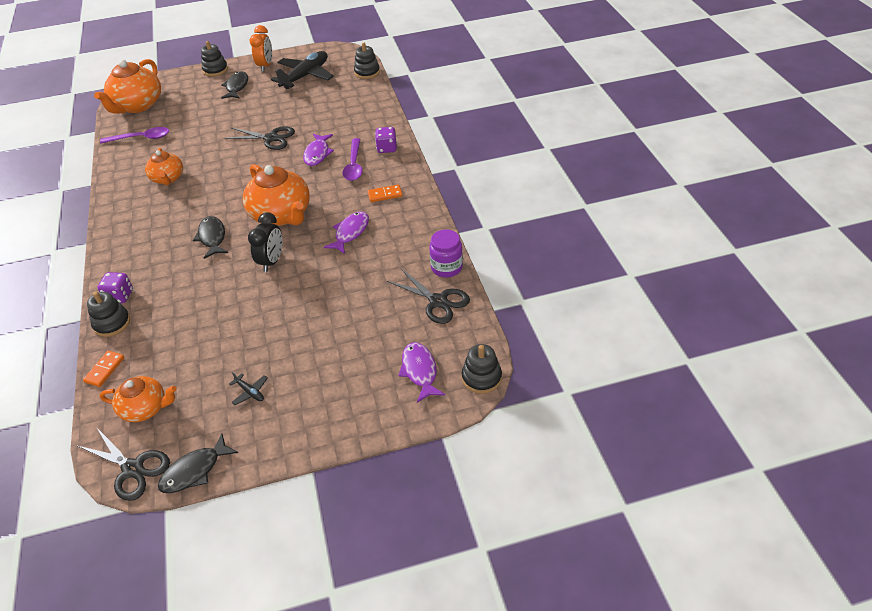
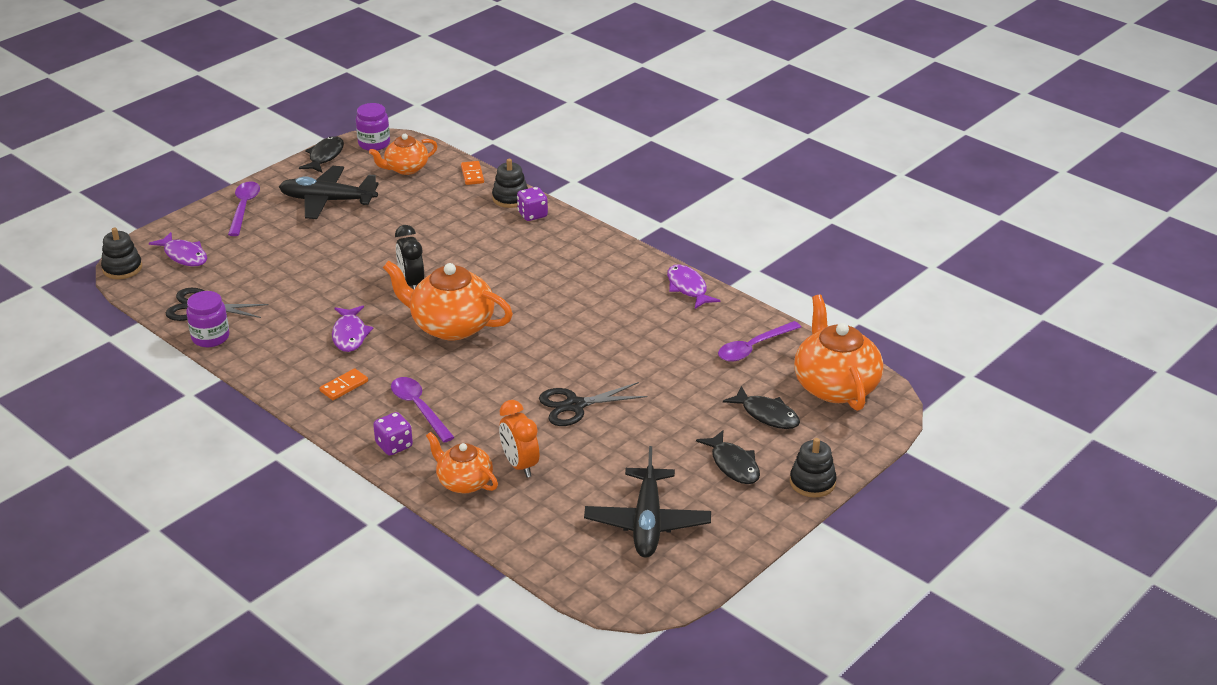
camera: 145 degrees right, 10 degrees down
(132, 469) = (374, 144): black scissors -> purple jar
(168, 178) = (642, 317): orange teapot -> orange teapot (464, 482)
(212, 237) = (504, 282): black fish -> black fish (766, 415)
(250, 392) = (327, 201): black plane -> black plane, size x2.48
(265, 66) = (739, 519): orange clock -> orange clock (520, 465)
(317, 154) = (485, 406): purple fish -> purple fish (688, 288)
(328, 418) = (244, 208): none -> purple spoon
(367, 72) = (549, 567): black stacking toy -> none

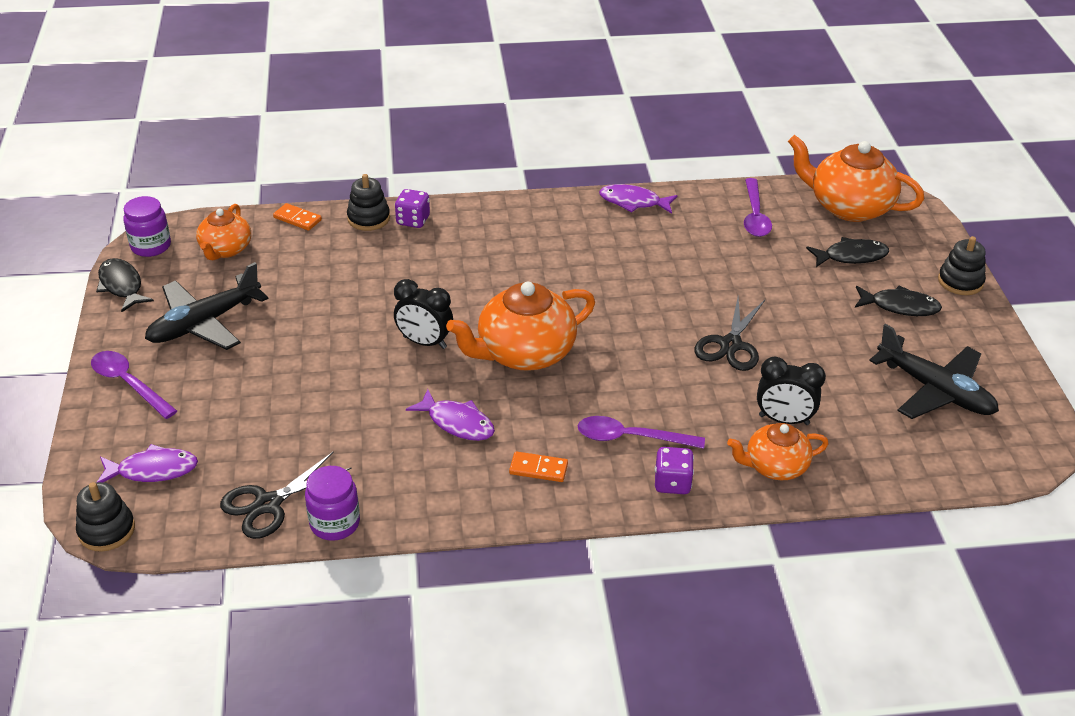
camera: 50 degrees left, 5 degrees up
(344, 386) = (538, 469): orange domino -> orange domino turned 75 degrees counterclockwise
(520, 465) = (784, 420): orange clock -> black clock

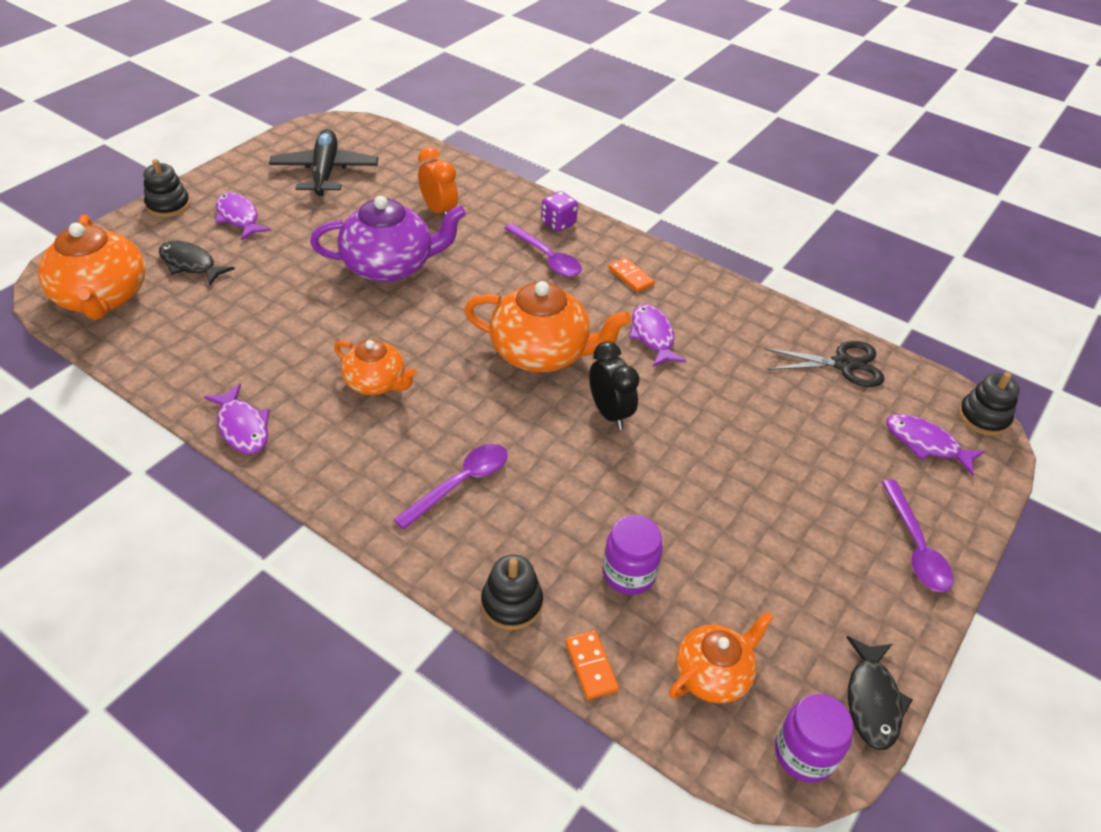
camera: 140 degrees left, 5 degrees up
(204, 323) = (801, 573): black plane -> none
(335, 523) = (803, 325): purple jar -> purple jar (629, 573)
(413, 220) = (470, 563): purple dice -> none
(730, 345) = (390, 266): black scissors -> purple teapot
(755, 216) = (180, 341): purple spoon -> purple spoon (461, 483)
(775, 466) = (486, 196): orange teapot -> orange teapot (376, 383)
(784, 420) = (439, 211): black clock -> orange clock
(900, 306) = (239, 217): black fish -> purple fish

